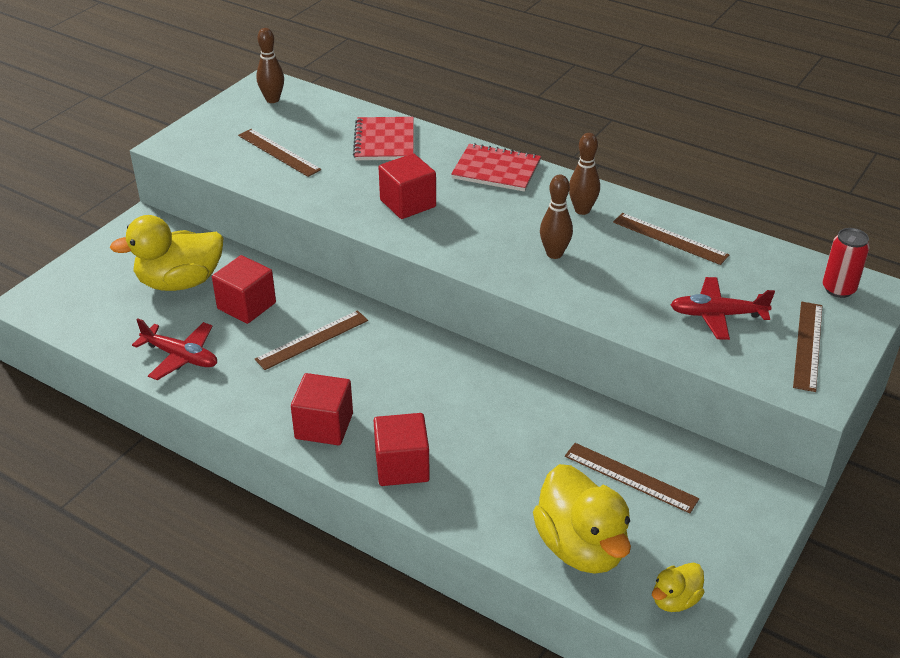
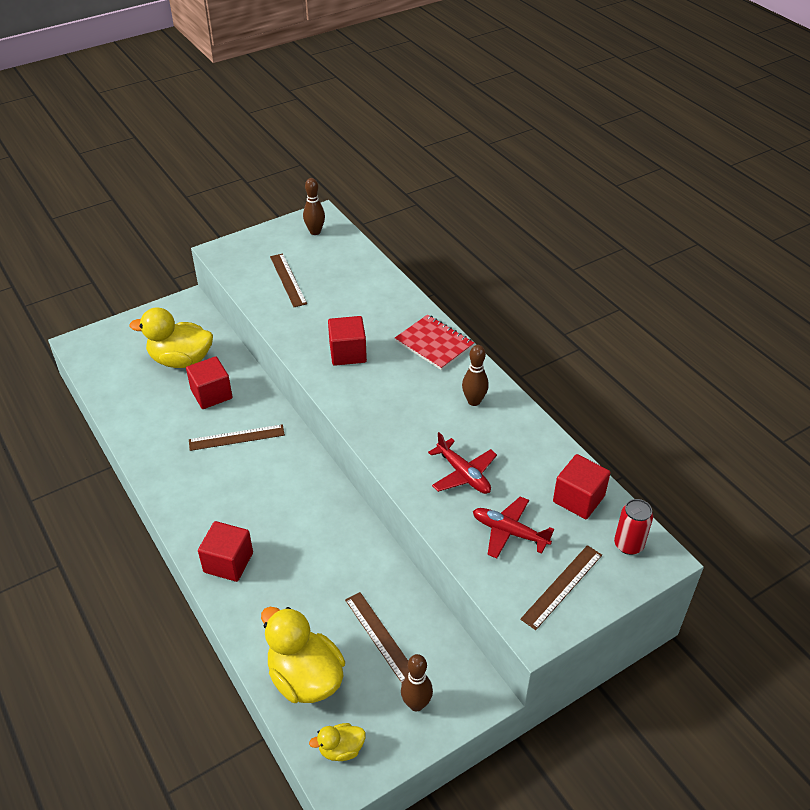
camera: 25 degrees right, 5 degrees up
(181, 357) = (144, 420): red plane -> red plane (463, 474)
(324, 426) = (199, 510): red cube -> red cube (578, 499)
(384, 141) = (369, 292): red notebook -> none
(554, 254) = (424, 433): brown bowling pin -> brown bowling pin (416, 704)
(581, 547) = (305, 678): yellow duck -> yellow duck turned 135 degrees clockwise
(669, 238) = (524, 450): brown ruler -> none

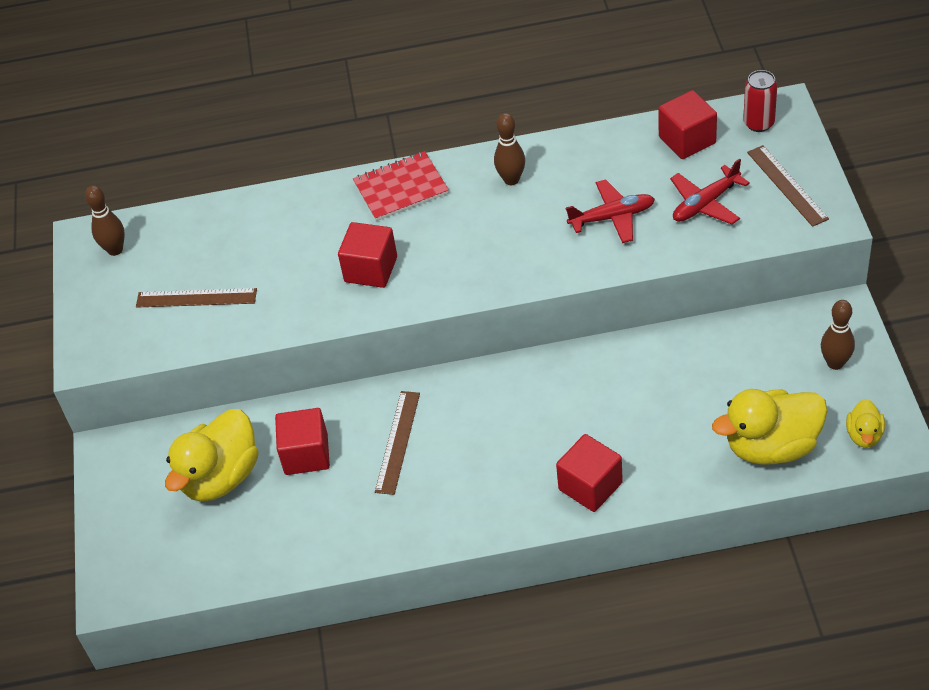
camera: 60 degrees left, 5 degrees up
(380, 637) = (746, 372): brown ruler -> none

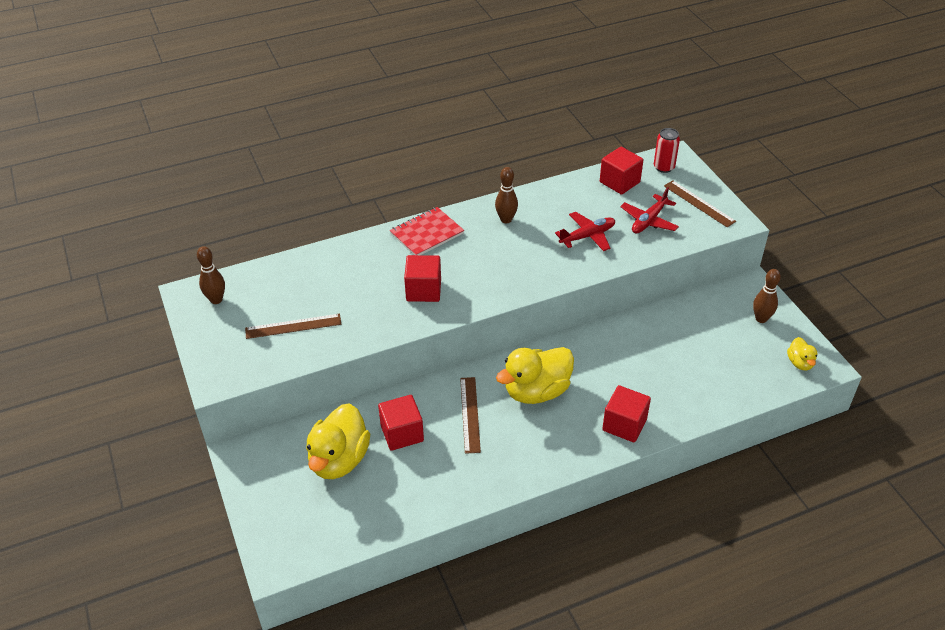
camera: 20 degrees left, 5 degrees down
(771, 446) = (741, 379): yellow duck -> yellow duck (536, 391)

